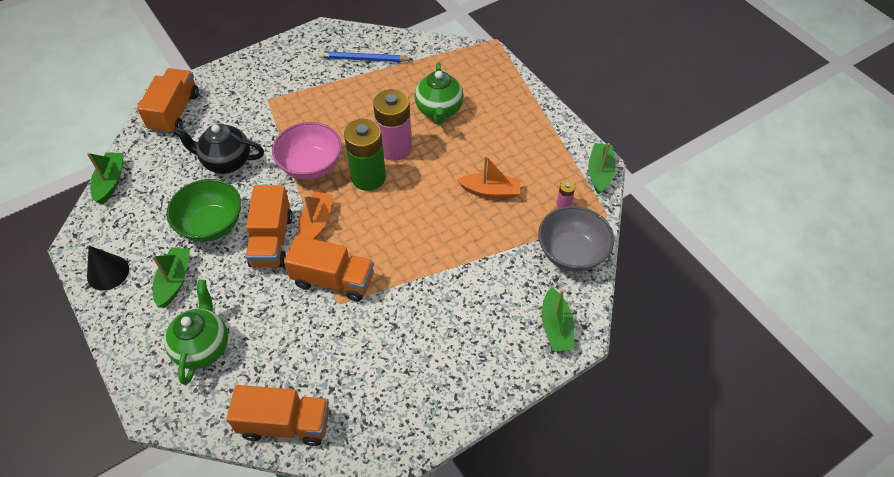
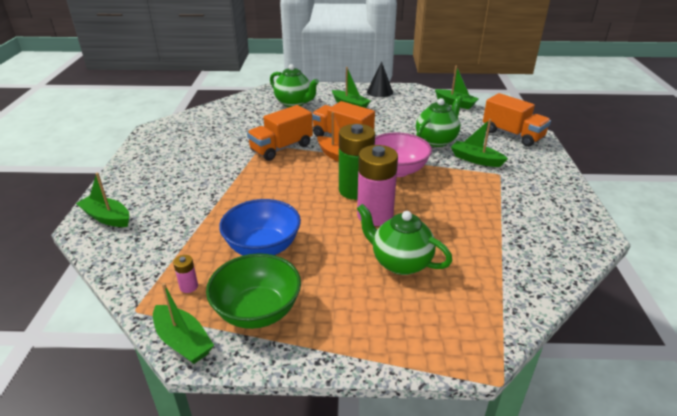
camera: 125 degrees right, 20 degrees down
(211, 225) = (381, 123): green bowl -> green bowl (257, 311)
(226, 162) = (436, 140): black teapot -> green teapot
(250, 121) = (476, 160): none -> green boat
(285, 424) = (216, 111): orange truck -> none
(364, 59) = (526, 244): blue pencil -> none
(490, 191) = (263, 247): orange boat -> blue bowl
(571, 253) = (140, 261): grey bowl -> none

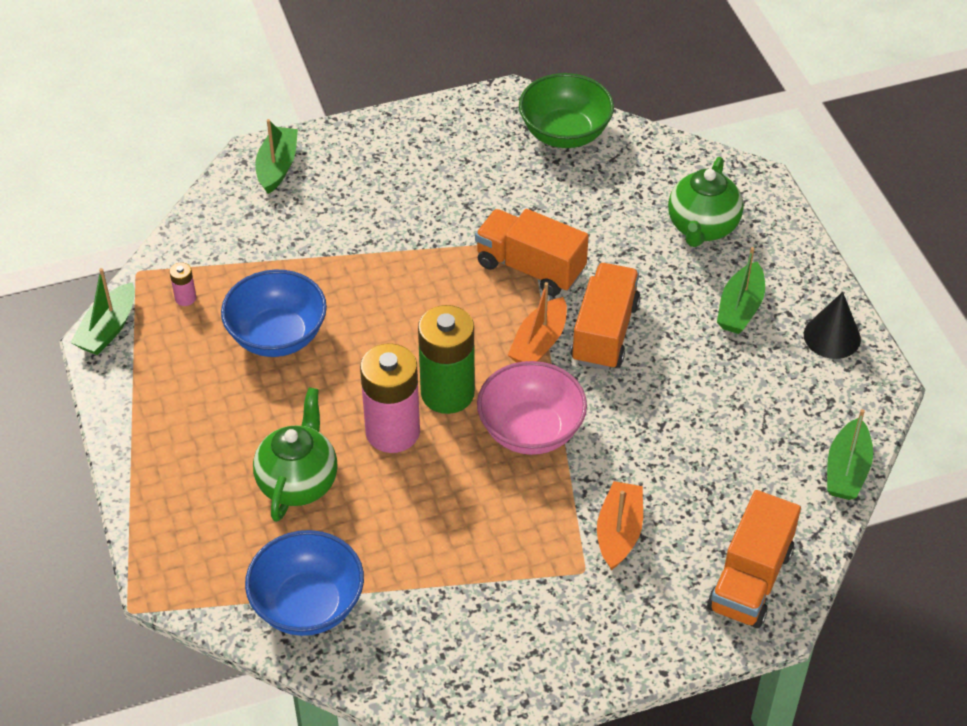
camera: 70 degrees right, 15 degrees up
(257, 311) = (168, 371): green bowl -> green bowl (565, 133)
(436, 140) = (663, 465): green teapot -> none
(476, 160) = (619, 532): green boat -> orange boat
(509, 278) = (308, 605): none -> blue bowl

